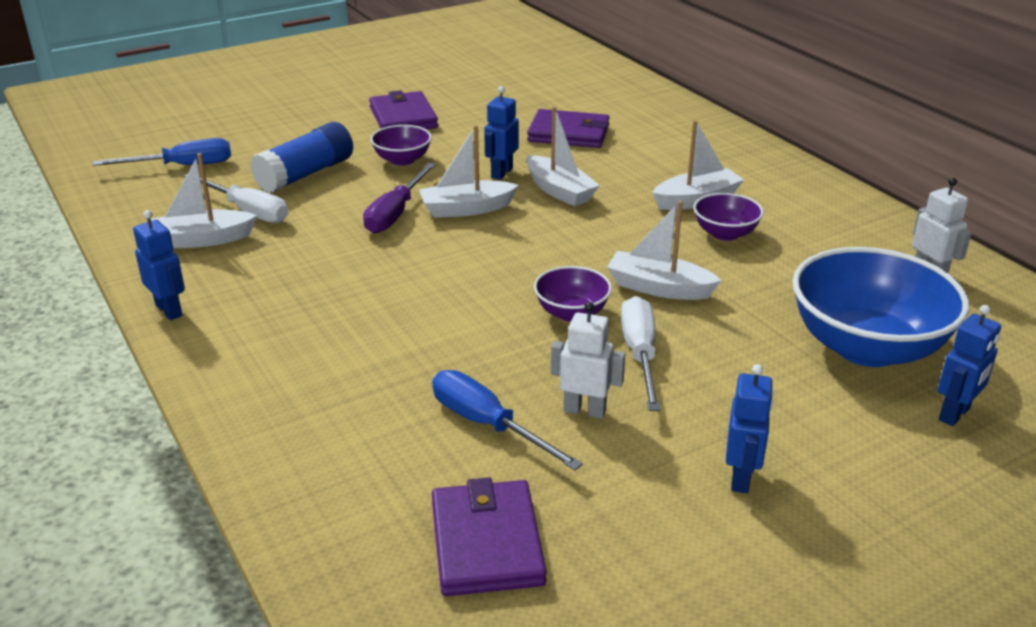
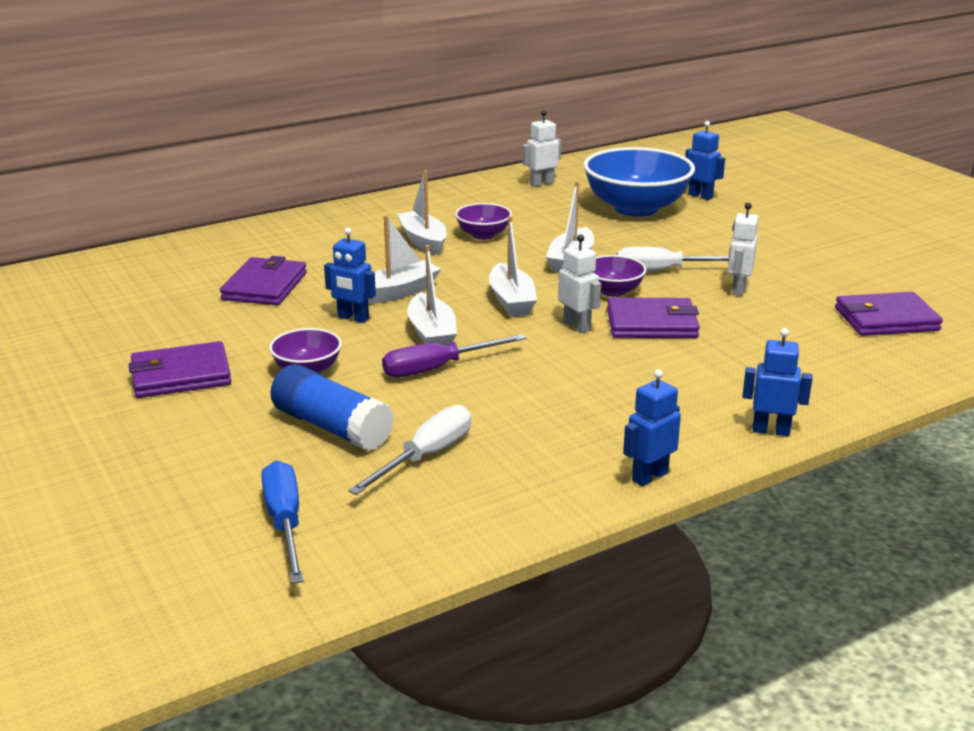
camera: 90 degrees left, 5 degrees down
(202, 240) = (496, 478): white boat -> white boat (511, 301)
(396, 213) = (438, 368): purple screwdriver -> purple screwdriver turned 135 degrees clockwise
(479, 286) = (577, 326): none -> white robot
(482, 334) = (652, 323): none -> purple wallet
(488, 425) = (768, 320): blue screwdriver -> none
(741, 478) = (786, 250): blue robot -> blue robot (771, 430)

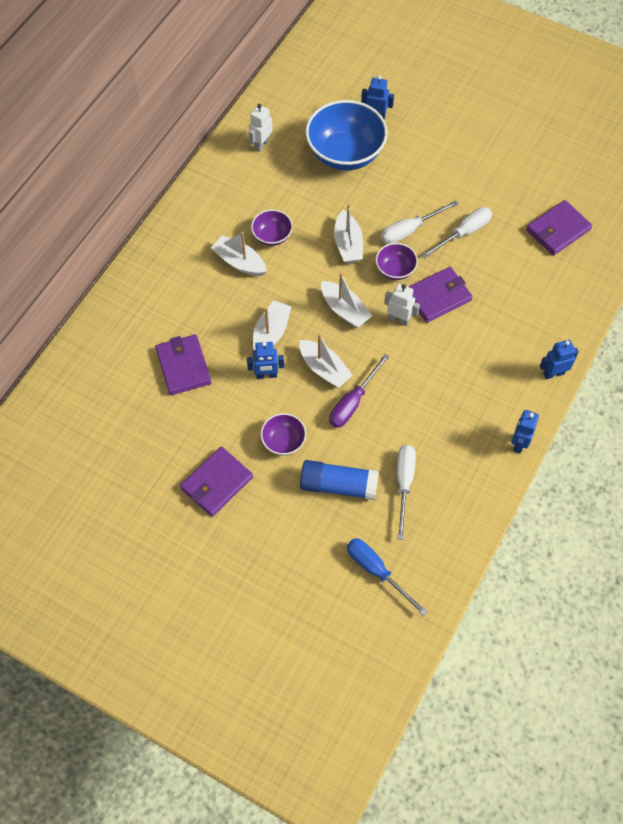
camera: 30 degrees left, 35 degrees up
(738, 289) = (463, 233): white robot -> white screwdriver

